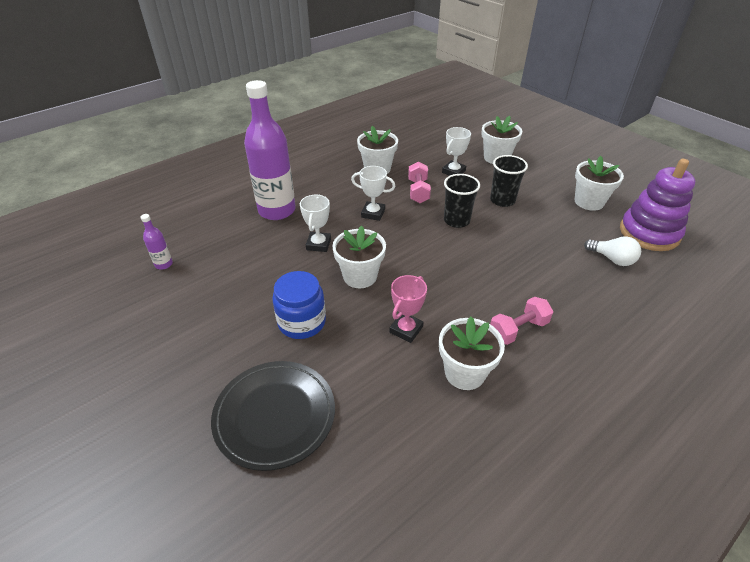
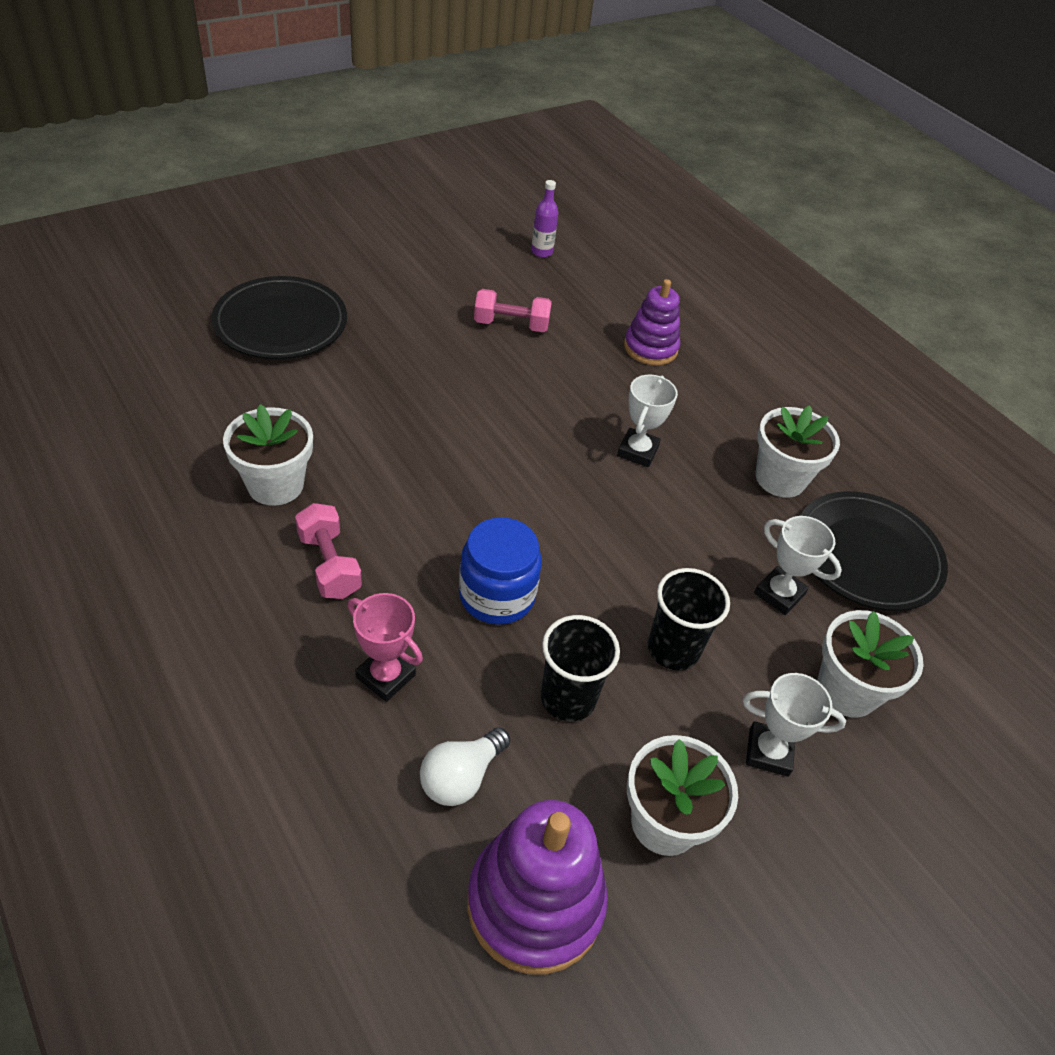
camera: 90 degrees right, 5 degrees up
(277, 210) = (650, 348): purple bottle -> purple stacking toy
(302, 322) = (410, 353): blue jar -> blue jar (497, 595)
(318, 244) = (563, 382): white trophy -> white trophy (768, 752)
(360, 276) = (484, 415): white flower pot -> none
(406, 330) = (368, 443): pink trophy -> pink trophy (385, 676)
(418, 149) = (866, 555): none -> black plate
(418, 191) = (705, 523): pink dumbbell -> pink dumbbell (511, 325)
(456, 220) = (609, 557): black cup -> black cup (568, 698)

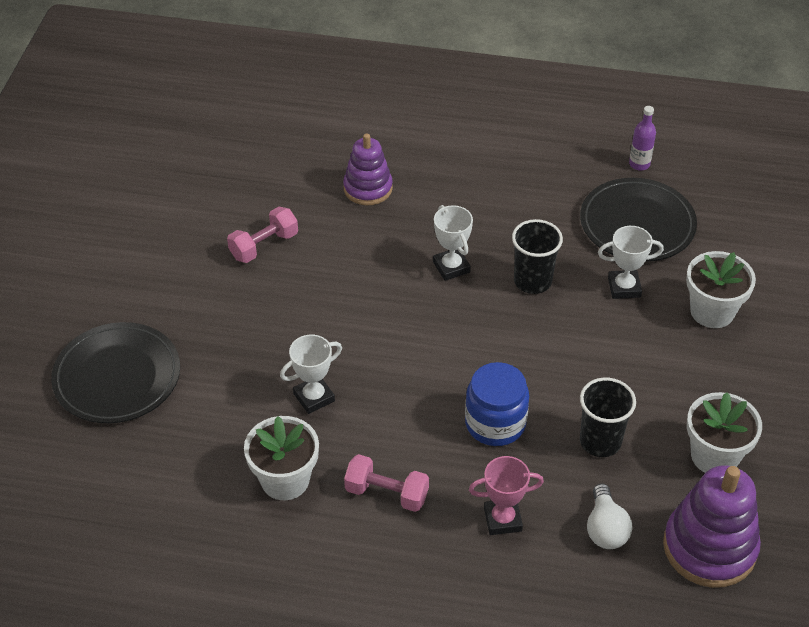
camera: 40 degrees left, 0 degrees up
(541, 252) = (205, 172): purple bottle -> purple bottle (639, 164)
(673, 649) = (614, 367): black cup -> black cup (532, 281)
(768, 752) = (716, 377): white trophy -> white trophy (314, 397)
(780, 478) = (544, 215): white flower pot -> none

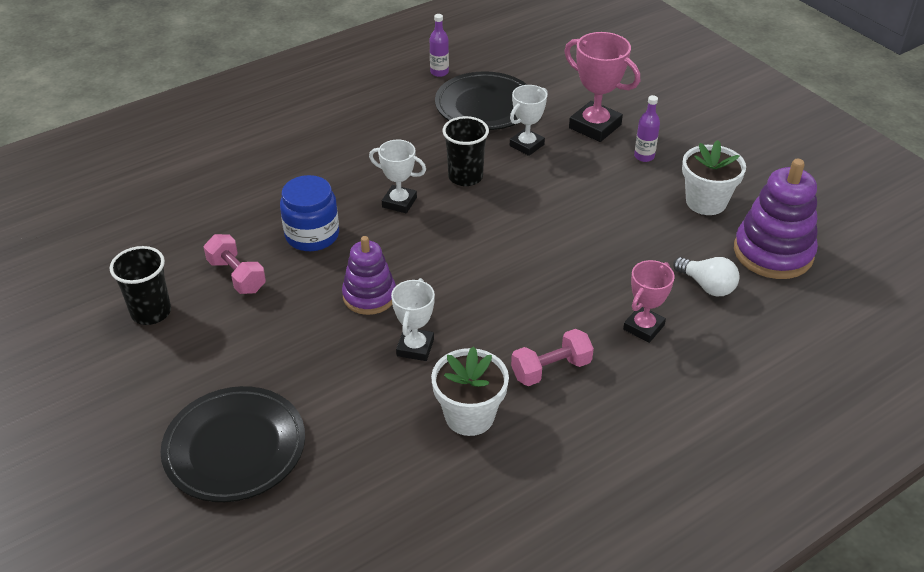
camera: 45 degrees left, 5 degrees down
(264, 246) = (237, 276): pink dumbbell -> pink dumbbell turned 45 degrees counterclockwise
(368, 188) = (269, 191): purple stacking toy -> purple stacking toy (369, 296)
(495, 423) = (559, 275): blue jar -> blue jar (312, 235)
(600, 441) = (635, 240): black cup -> black cup (151, 312)
(712, 311) = (595, 126): white flower pot -> pink trophy
(718, 372) = (644, 156): none -> purple bottle

